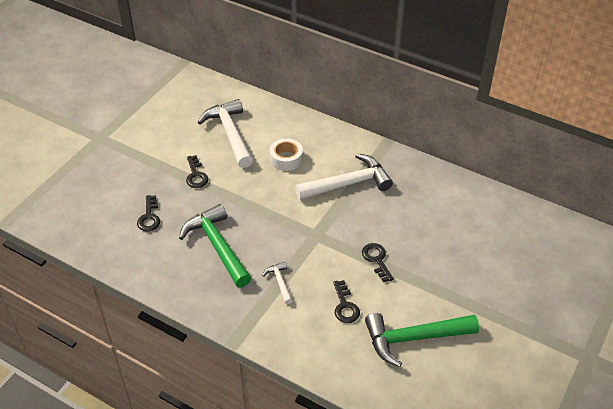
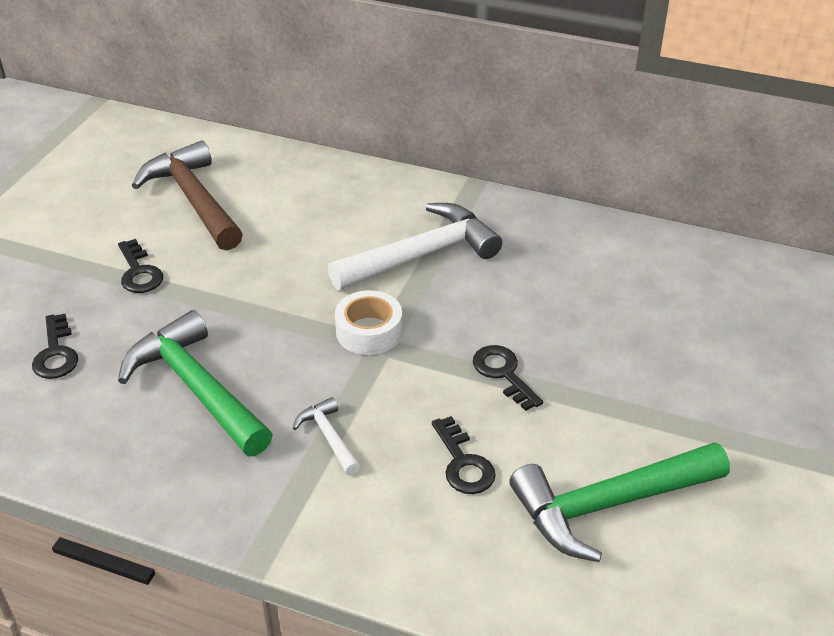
camera: 10 degrees left, 5 degrees down
(230, 133) = (193, 199): white hammer -> brown hammer
(286, 159) = (302, 228): white tape -> white tape (369, 331)

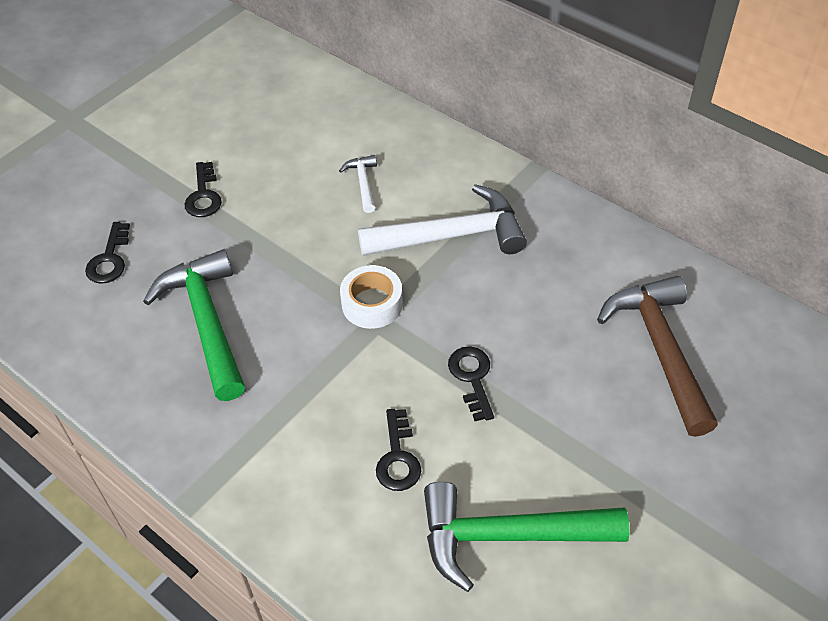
camera: 20 degrees right, 10 degrees up
(193, 199) = (276, 131): brown hammer -> brown hammer (660, 349)
(328, 436) = (295, 399): white hammer -> white hammer (363, 183)

